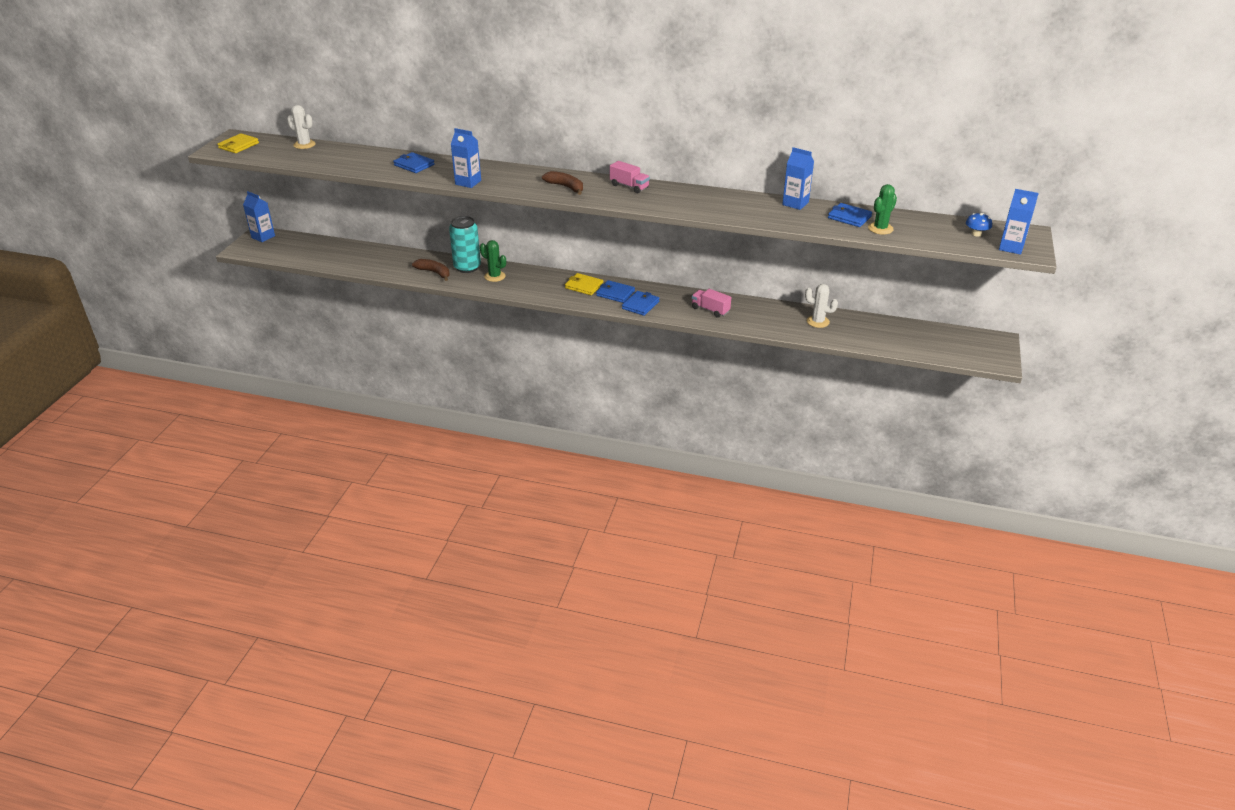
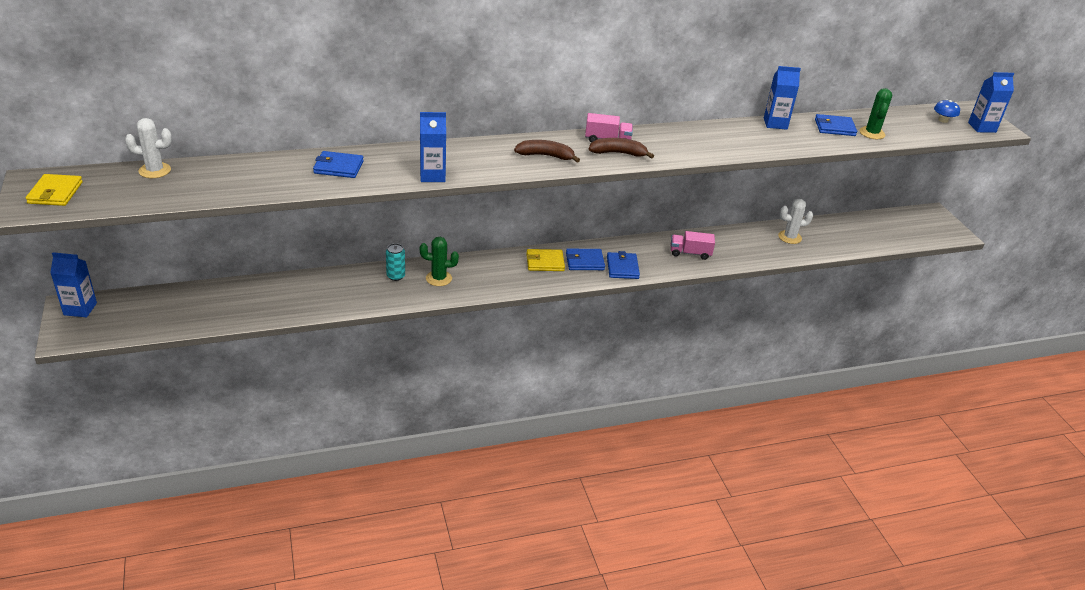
camera: 35 degrees left, 0 degrees up
(434, 272) = (364, 294): brown banana -> brown banana (618, 153)
(467, 267) = (395, 276): turquoise can -> turquoise can, size x0.54

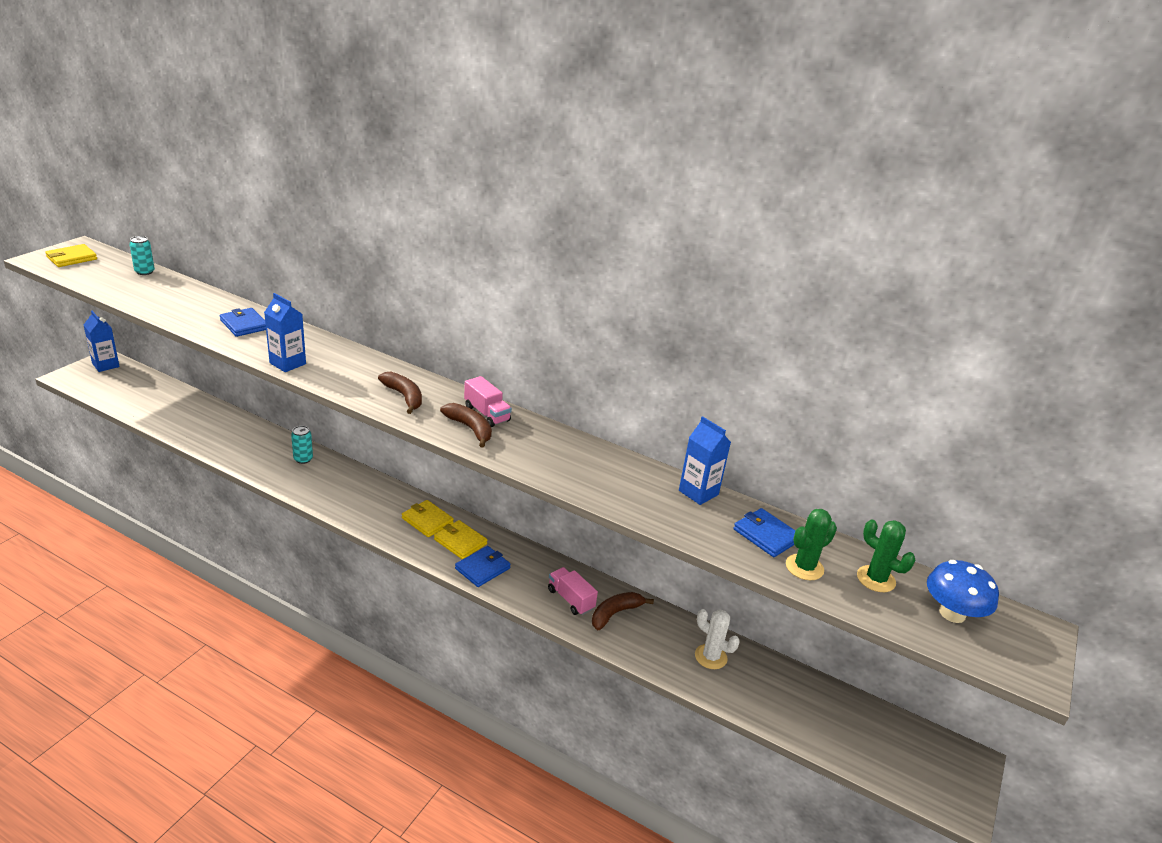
camera: 45 degrees right, 5 degrees down
(155, 170) = (144, 272): white cactus -> turquoise can
(438, 278) = (327, 480): green cactus -> green cactus (876, 579)
(584, 261) = (460, 542): blue wallet -> yellow wallet
(720, 246) = (615, 613): none -> brown banana
(943, 120) = (952, 613): blue mushroom -> blue mushroom, size x1.68
(982, 127) = (1001, 655): blue carton -> none

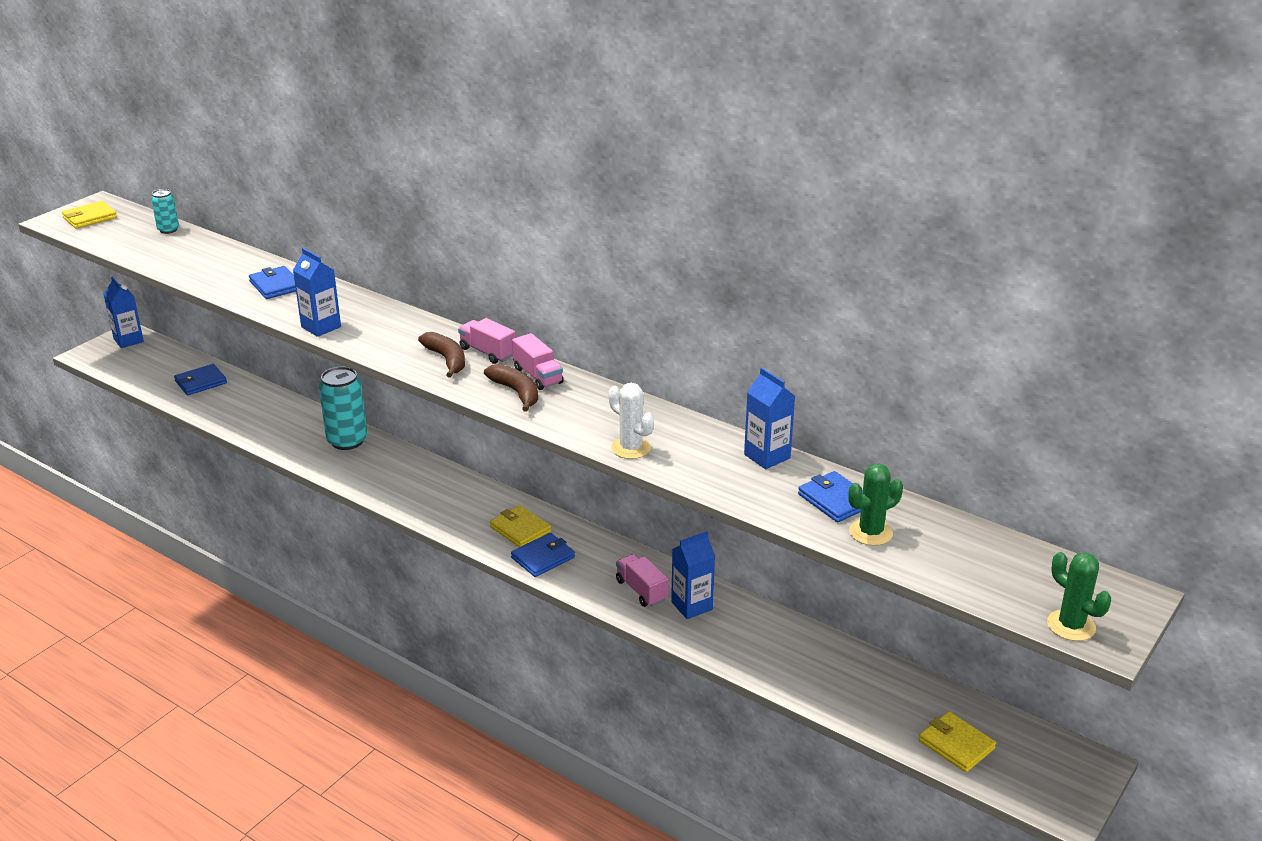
camera: 10 degrees right, 0 degrees up
(171, 404) = (201, 382): none -> blue wallet
(303, 459) = (347, 441): turquoise can -> turquoise can, size x1.85
(427, 520) = (484, 506): yellow wallet -> yellow wallet (956, 744)
(440, 391) = (488, 352): none -> pink truck
(615, 613) = (692, 606): brown banana -> blue carton
(710, 657) = (797, 652): white cactus -> white cactus (631, 448)
(876, 579) = (952, 544): green cactus -> green cactus (1071, 625)
(952, 613) = (1032, 579): blue mushroom -> none

